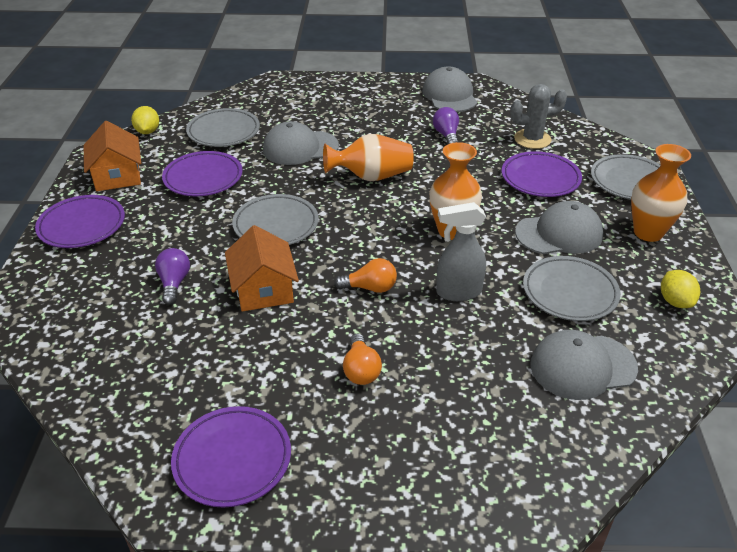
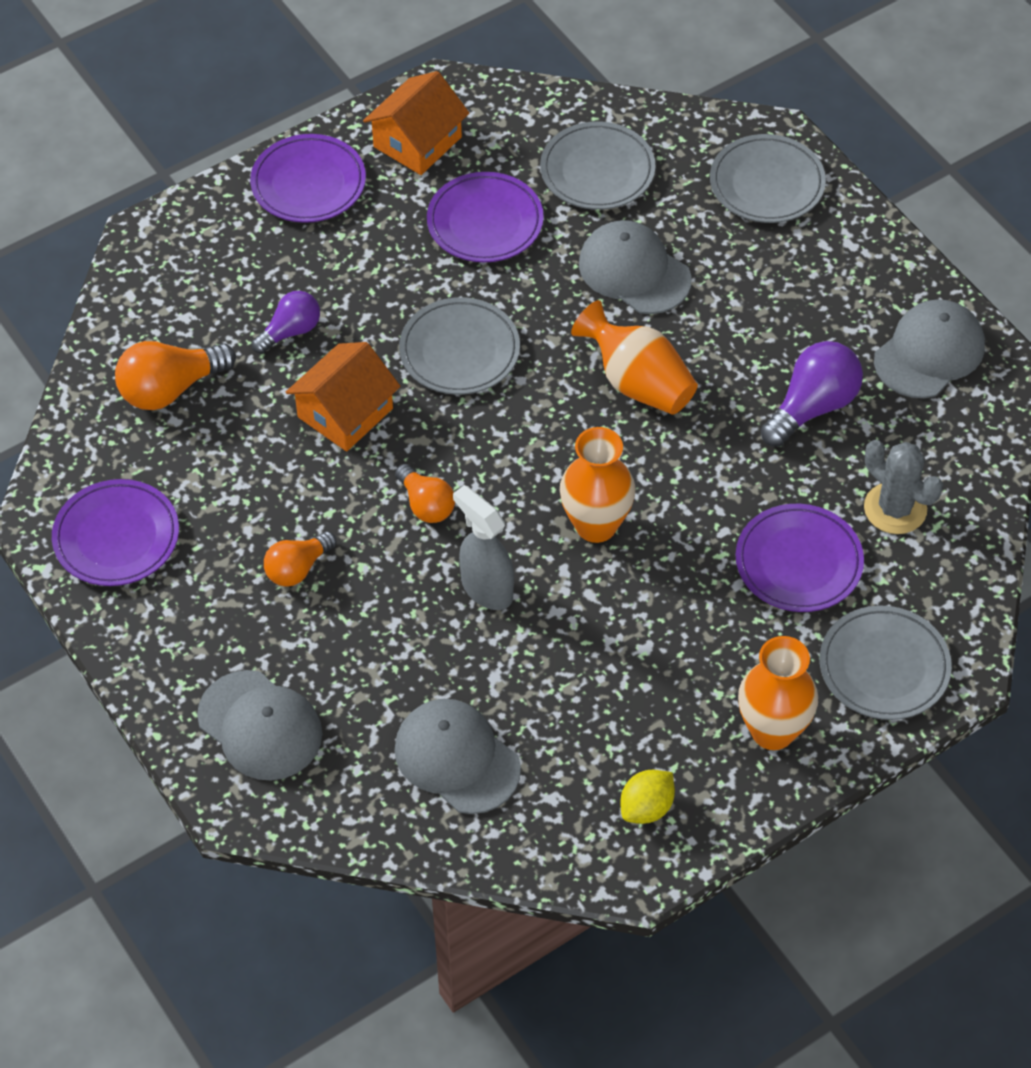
camera: 55 degrees right, 15 degrees up
(143, 361) = (170, 389): none -> orange light bulb
(147, 131) = (527, 98): yellow lemon -> none
(446, 135) = (812, 407): purple light bulb -> purple light bulb, size x1.56
(559, 234) = (686, 637): grey cap -> grey cap (260, 726)
(569, 292) = (575, 696): grey plate -> grey plate (767, 184)

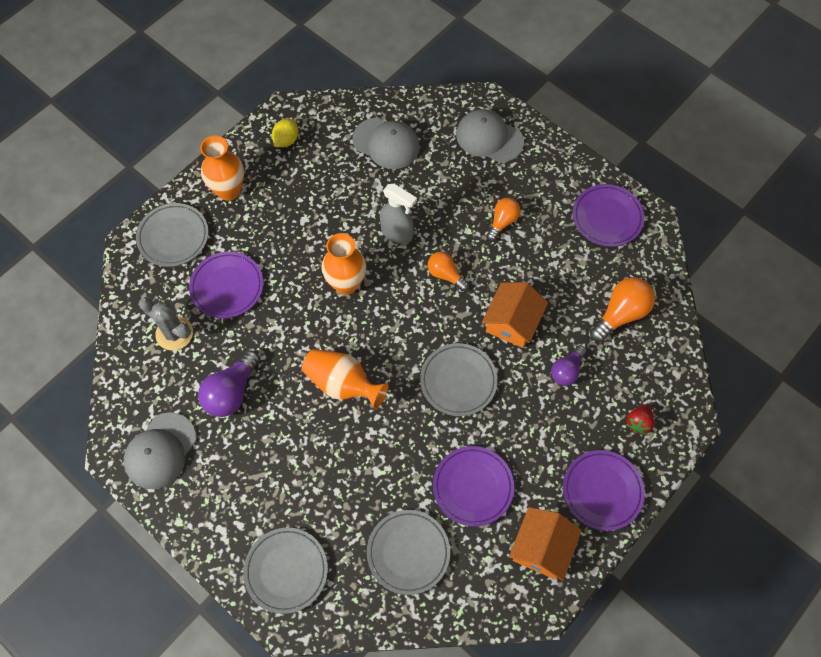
camera: 165 degrees right, 10 degrees up
(218, 248) = (638, 422): none -> red strawberry
(634, 271) = (363, 470): grey cap -> none

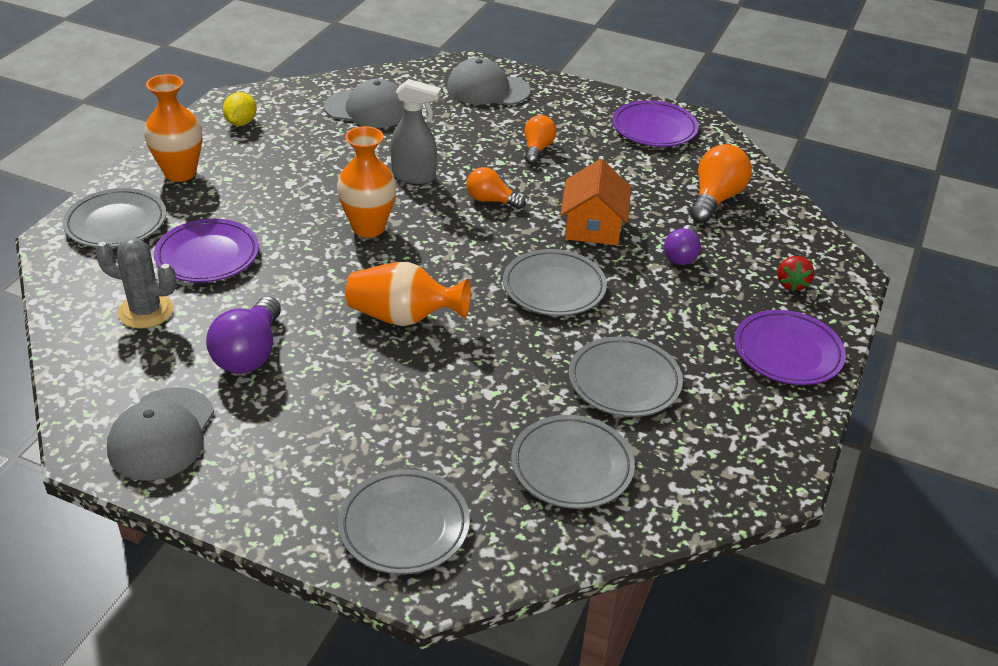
camera: 20 degrees left, 25 degrees down
(473, 487) = (624, 381): purple plate -> grey plate
(541, 548) = (746, 422): orange house -> none

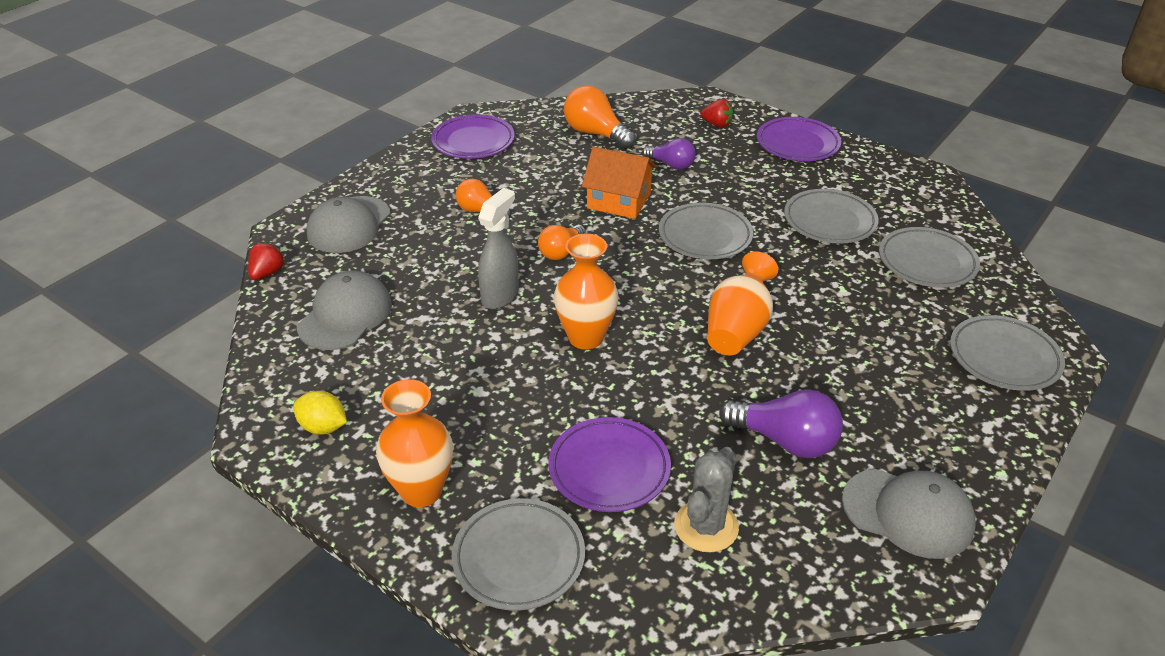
camera: 75 degrees left, 0 degrees up
(410, 67) = (267, 273): none -> red strawberry

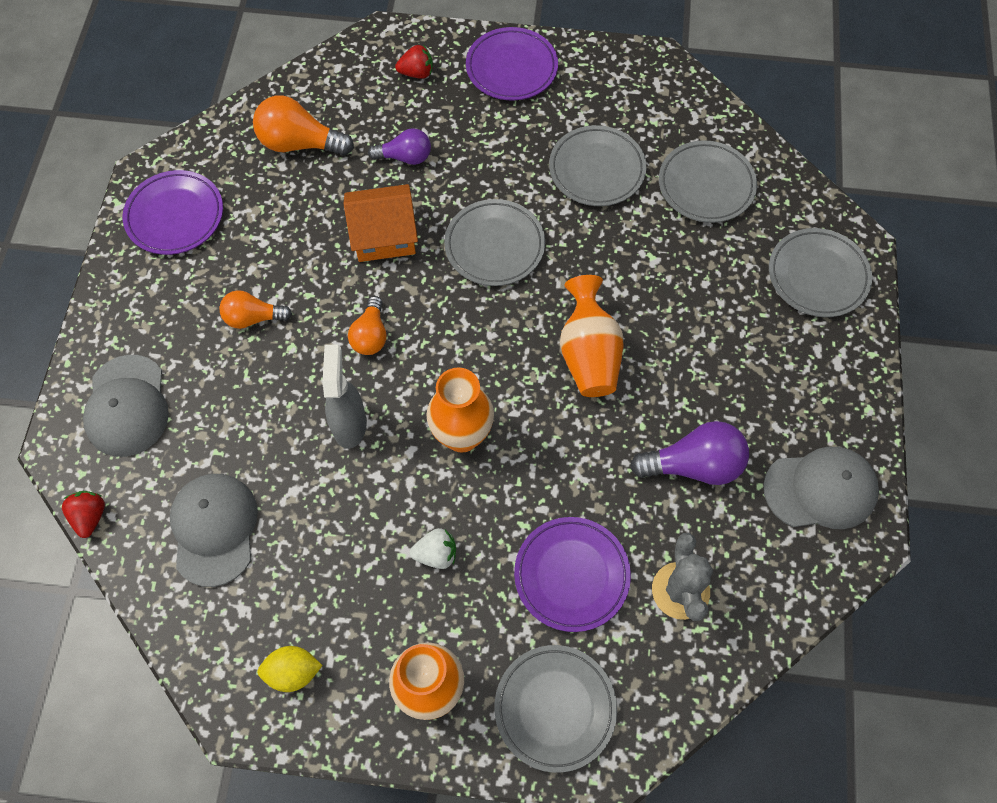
camera: 30 degrees left, 25 degrees up
(502, 403) = (436, 554): none -> white strawberry

